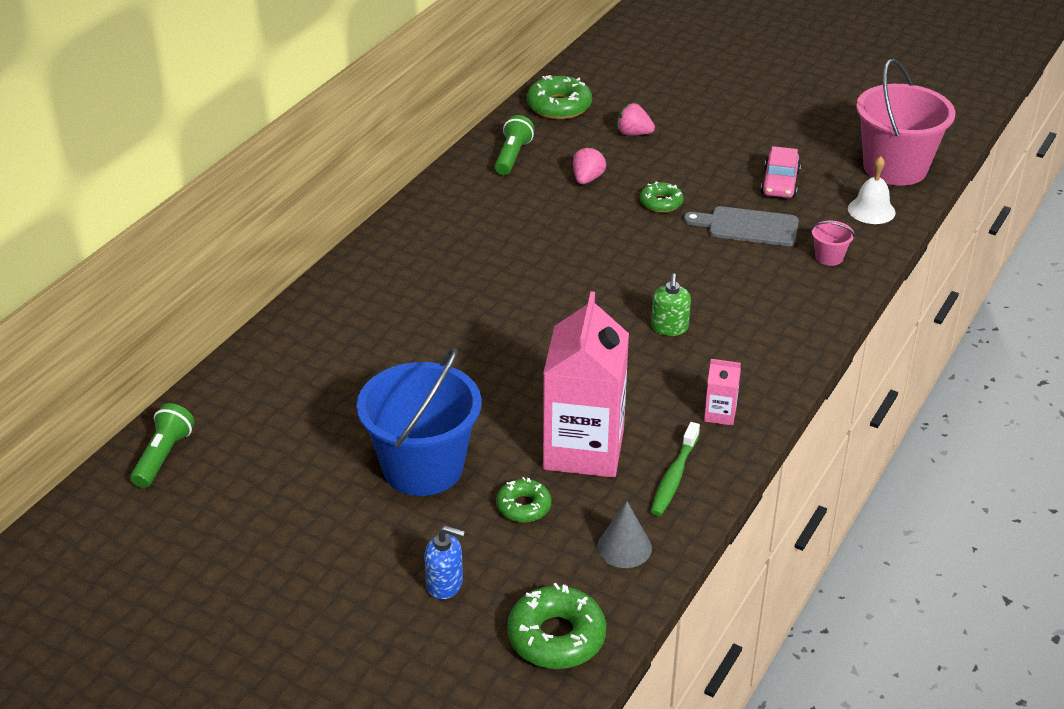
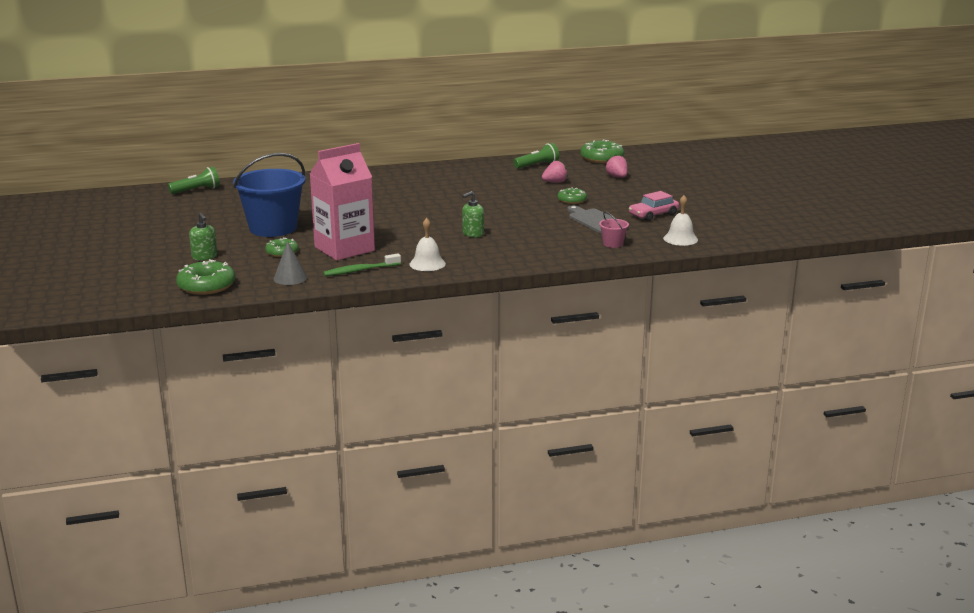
camera: 45 degrees right, 15 degrees down
(445, 584) = (204, 257): blue soap dispenser -> green soap dispenser
(720, 414) = (427, 264): pink carton -> white bell
(895, 168) = (736, 231): pink bucket -> none

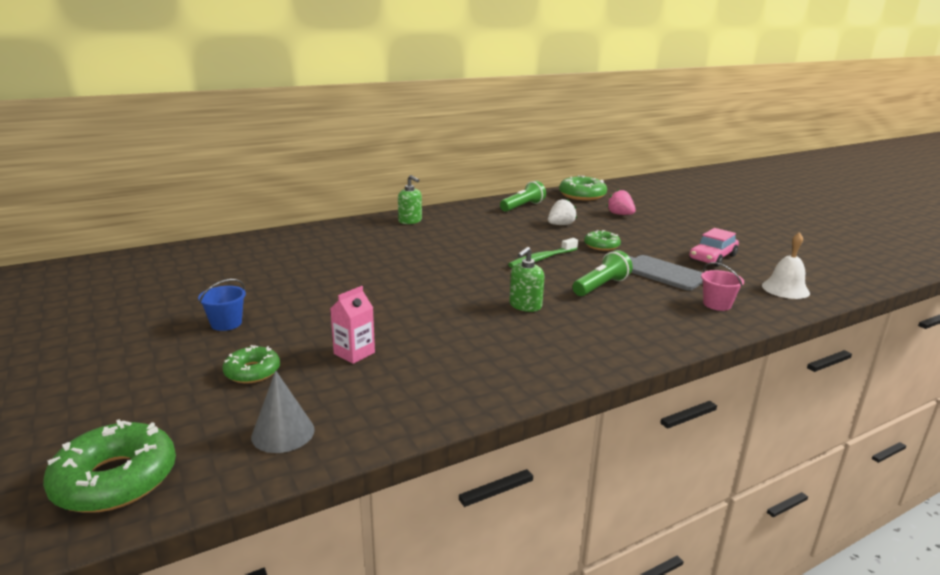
camera: 15 degrees left, 0 degrees up
(197, 190) = (98, 268): green flashlight -> green flashlight (601, 286)
(204, 257) = (111, 399): green soap dispenser -> green soap dispenser (410, 221)
(273, 228) = (226, 323): blue bucket -> blue bucket, size x0.41
(344, 249) = (354, 353): pink carton -> pink carton, size x0.41
(360, 270) = (401, 398): green toothbrush -> green toothbrush (541, 259)
(427, 264) = (500, 369): white bell -> none
(555, 182) = (560, 225): pink strawberry -> white strawberry

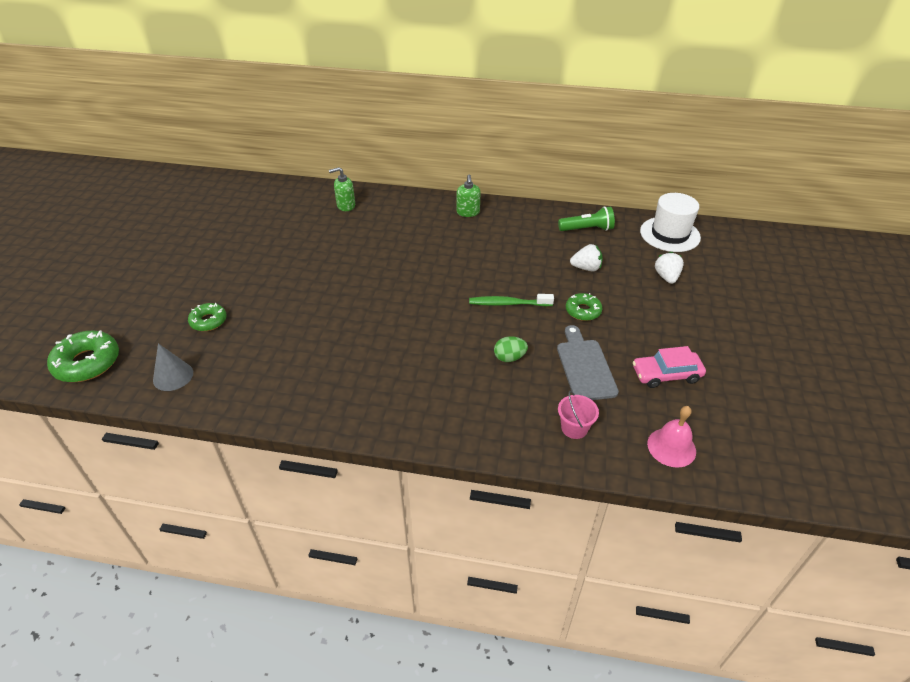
camera: 40 degrees right, 20 degrees up
(226, 323) = (239, 272): blue bucket -> none
(354, 353) = (271, 335): pink carton -> none
(525, 306) = (424, 348): green soap dispenser -> green soap dispenser (346, 205)
(582, 195) = (669, 234): green donut -> white hat
(601, 286) = (509, 358): green flashlight -> green egg
(620, 214) = (666, 277): pink strawberry -> white strawberry
(785, 289) = (671, 447): white bell -> pink bell

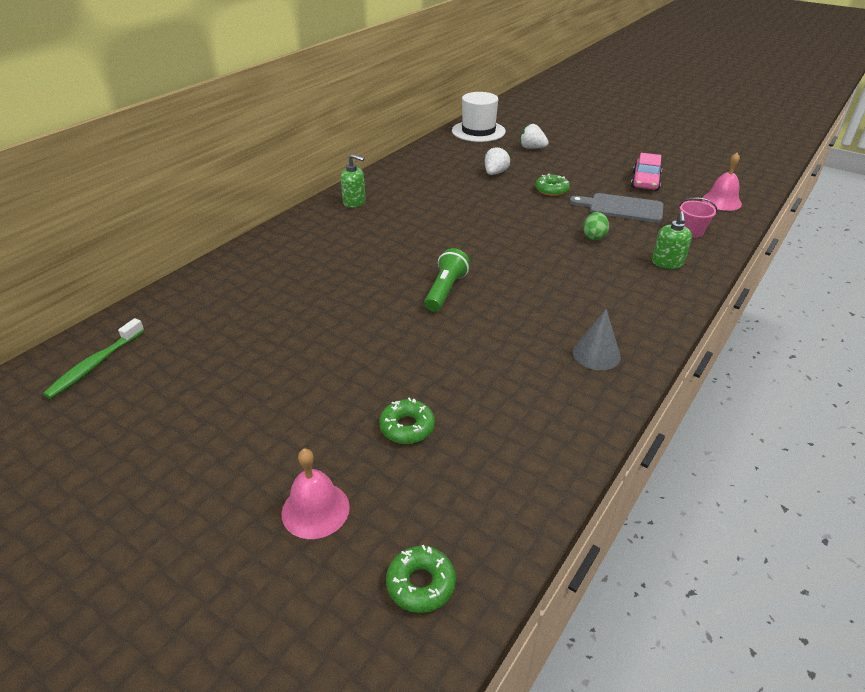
camera: 65 degrees left, 5 degrees down
(87, 363) = (421, 584): green donut -> green donut, size x0.61
(134, 308) = (315, 509): none -> pink bell
(173, 376) = (506, 478): grey cone -> grey cone (596, 354)
(346, 205) = (254, 270): green soap dispenser -> green soap dispenser (667, 263)
(508, 304) = (519, 219): green toothbrush -> green toothbrush (95, 365)
(587, 229) = (440, 158): green flashlight -> green flashlight (445, 291)

